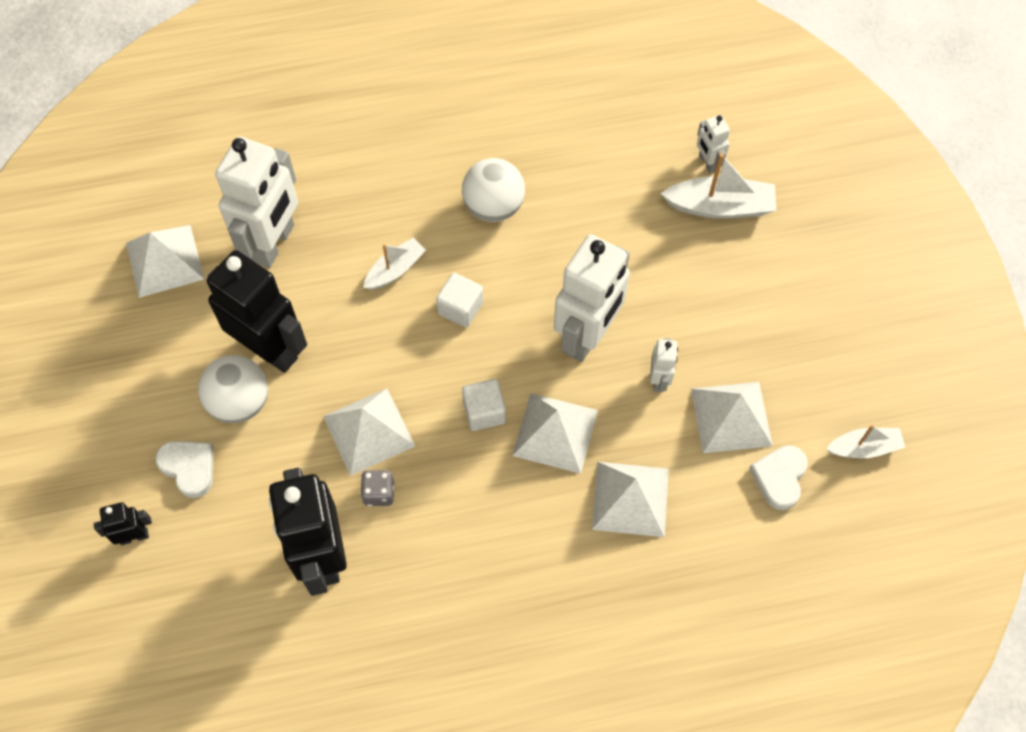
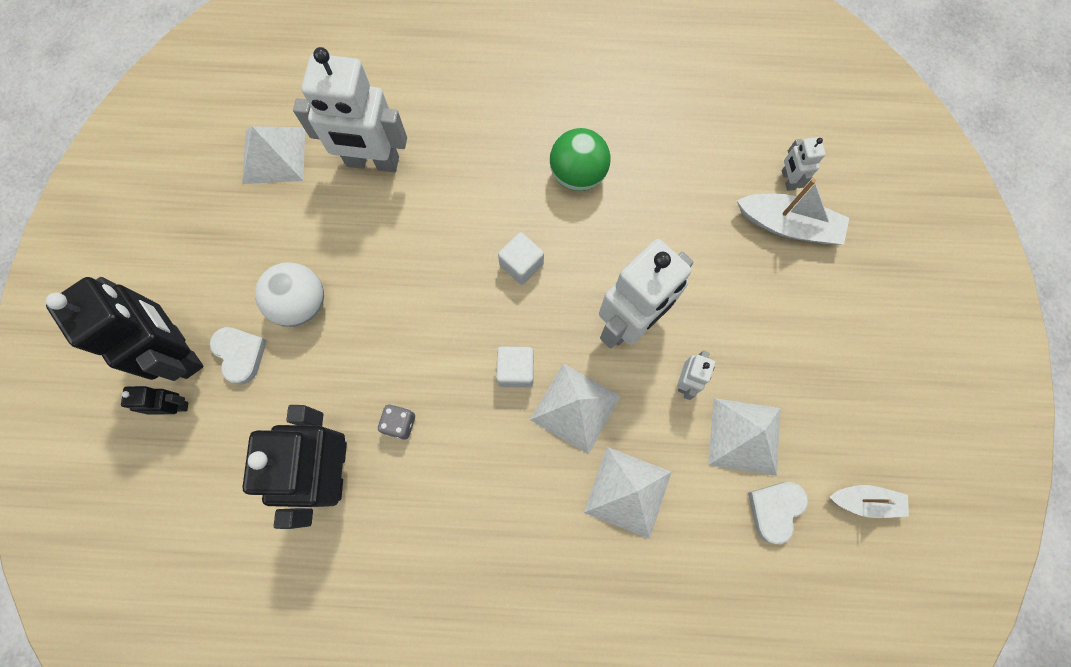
camera: 15 degrees right, 10 degrees up
(270, 349) = (342, 261): black robot -> black robot (182, 351)
(274, 243) = (372, 162): white robot -> white robot turned 60 degrees clockwise
(369, 431) = (407, 361): white pyramid -> none
(395, 270) = (473, 213): white boat -> none
(493, 207) = (577, 175): white ball -> green ball

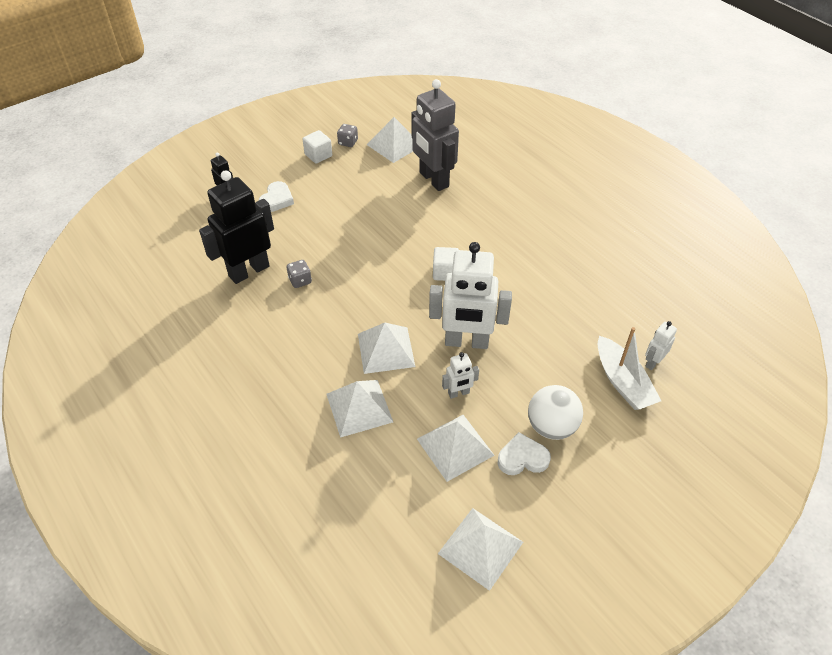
camera: 50 degrees right, 25 degrees down
(182, 351) = (257, 180): black robot -> none
(218, 200) = (348, 142): none -> grey dice
(301, 304) = (326, 203): white ball -> white ball (551, 426)
(372, 162) = (433, 180): white robot -> grey robot
(516, 370) = (380, 309): white cube -> white cube (318, 155)
(577, 175) = (528, 262): green ball -> none
(775, 509) = (423, 495): white heart -> white heart (522, 458)
(865, 501) = (480, 547): white boat -> white pyramid

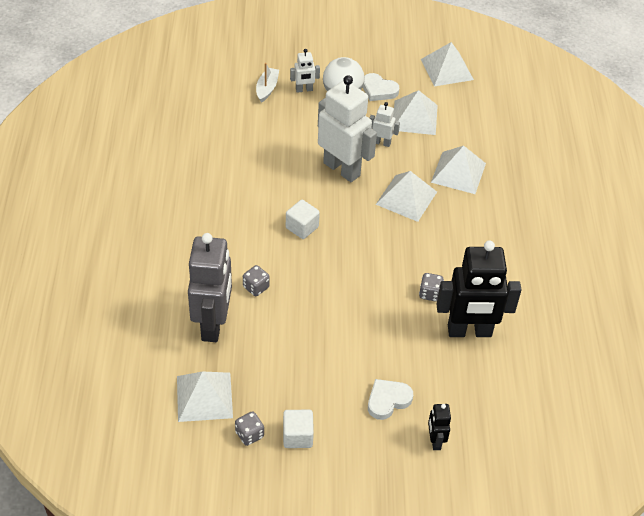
camera: 145 degrees left, 0 degrees up
(431, 214) = (256, 287): none -> grey dice
(622, 382) = (267, 88): white boat -> white boat, size x0.63
(653, 362) = (232, 86): white robot -> white robot (304, 90)

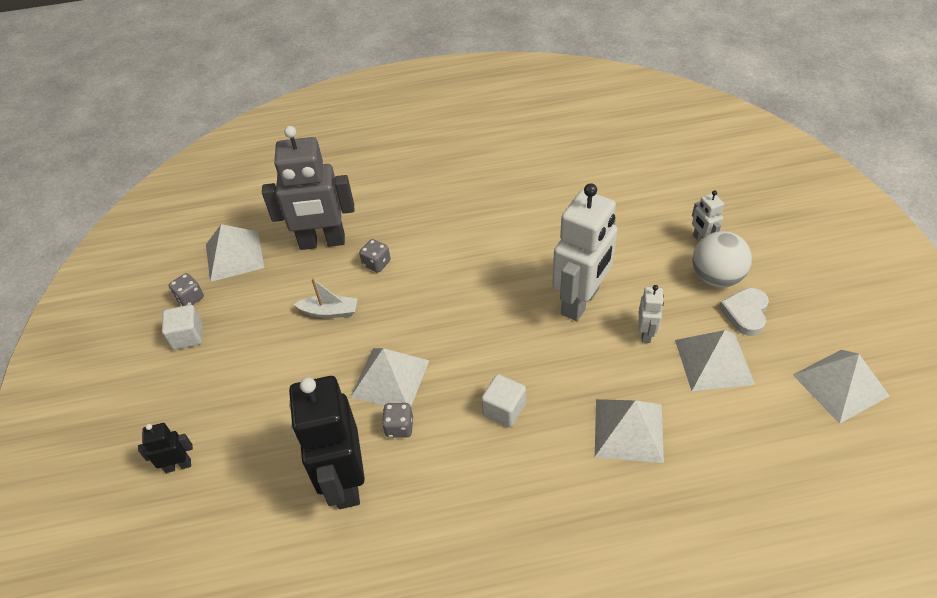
camera: 85 degrees right, 0 degrees up
(267, 88) = (684, 209): white boat -> white boat (330, 312)
(302, 227) = (472, 284): white cube -> white cube (504, 409)
(388, 400) = (234, 408): white heart -> none
(406, 198) = (556, 376): white pyramid -> white pyramid (390, 378)

